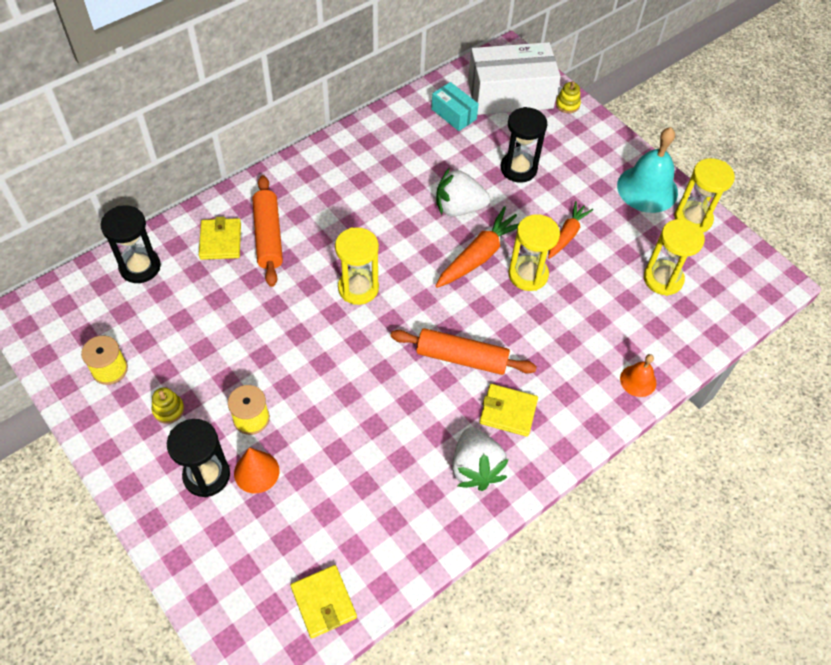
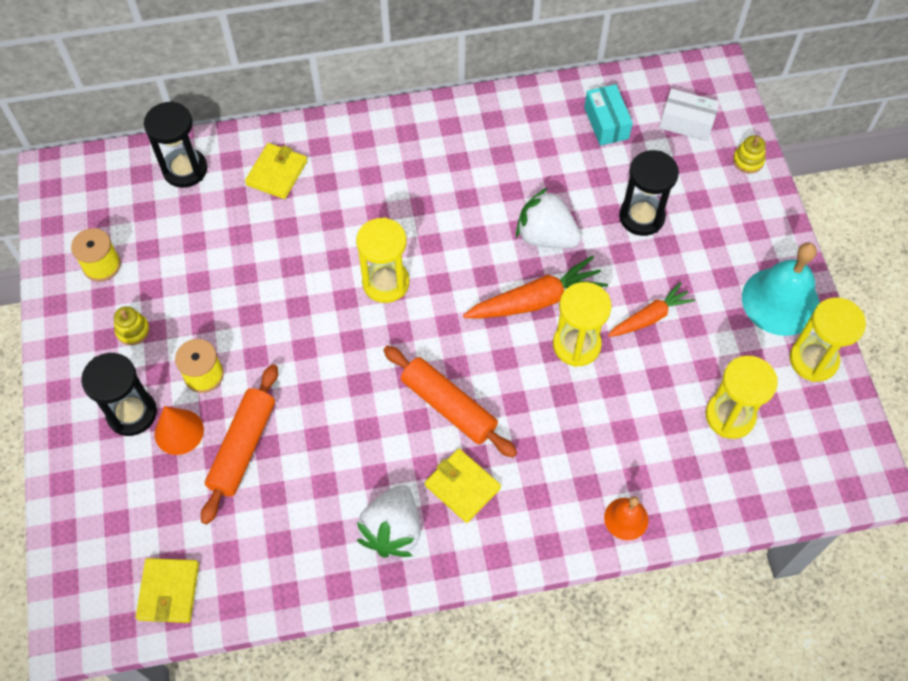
camera: 30 degrees right, 5 degrees up
(268, 236) = (327, 187): orange rolling pin -> orange rolling pin (243, 447)
(510, 94) = (686, 123): white box -> white box, size x0.50

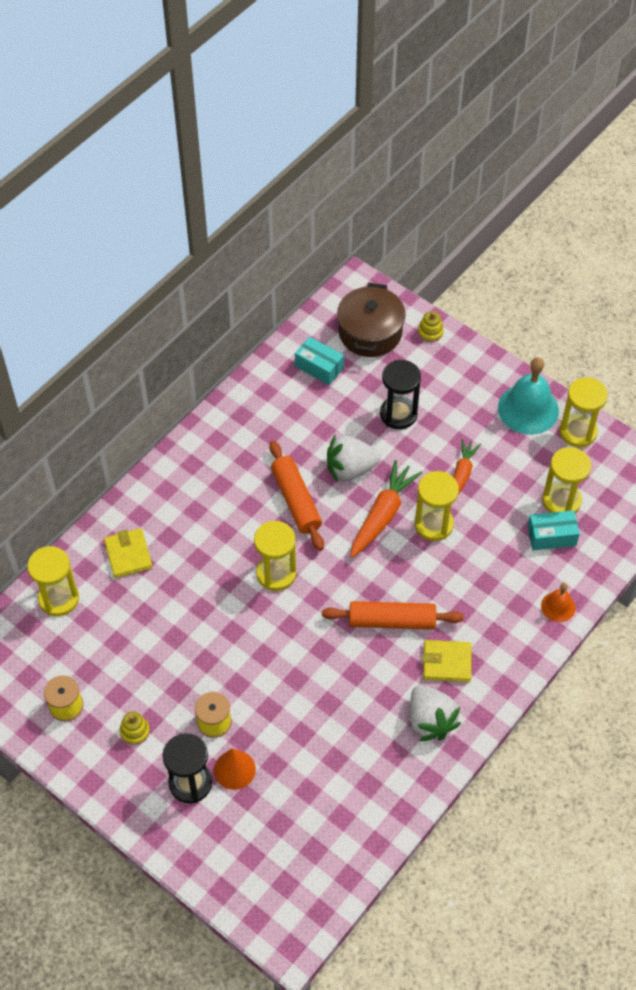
camera: 40 degrees left, 5 degrees down
(168, 591) = (328, 868): yellow wallet -> none
(185, 169) = (59, 599): black hourglass -> yellow hourglass
(243, 447) = (287, 746): orange rolling pin -> orange rolling pin (296, 500)
(686, 123) = (370, 332): white box -> brown pot
(686, 443) = (551, 536): none -> turquoise box

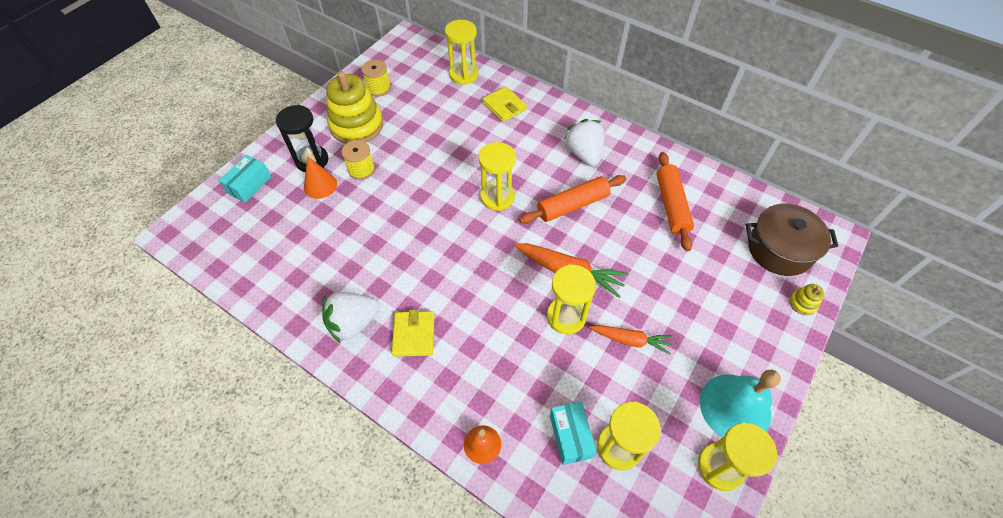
camera: 85 degrees right, 0 degrees up
(128, 554) = (504, 106): yellow wallet -> yellow wallet turned 75 degrees clockwise
(135, 731) = (357, 125): yellow stacking toy -> yellow stacking toy, size x2.44
(319, 367) = (722, 211): turquoise box -> turquoise box (249, 185)
(350, 469) = (614, 243): white strawberry -> white strawberry (584, 154)
(392, 621) = (456, 286): orange rolling pin -> orange rolling pin (671, 205)
(398, 414) = (688, 279): black hourglass -> none

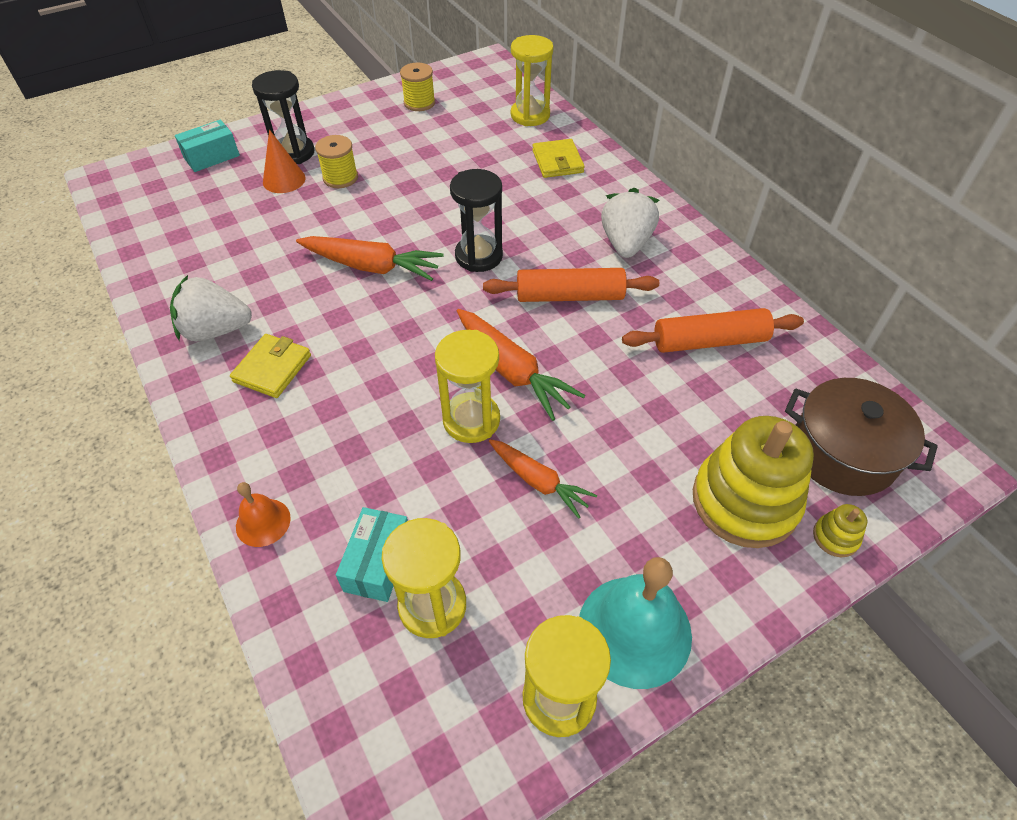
camera: 25 degrees right, 5 degrees down
(357, 125) = (367, 133): yellow stacking toy -> yellow stacking toy (745, 501)
(430, 232) = (371, 266): none -> orange carrot
(497, 197) = (479, 256): yellow hourglass -> black hourglass
(671, 205) = (709, 341): orange rolling pin -> orange rolling pin turned 60 degrees clockwise

